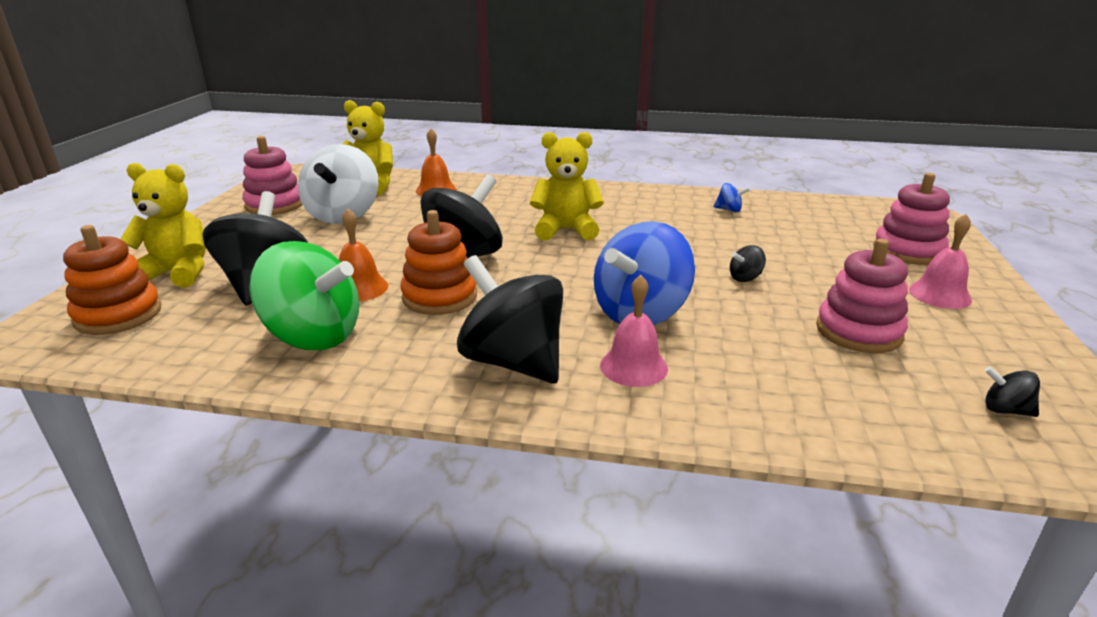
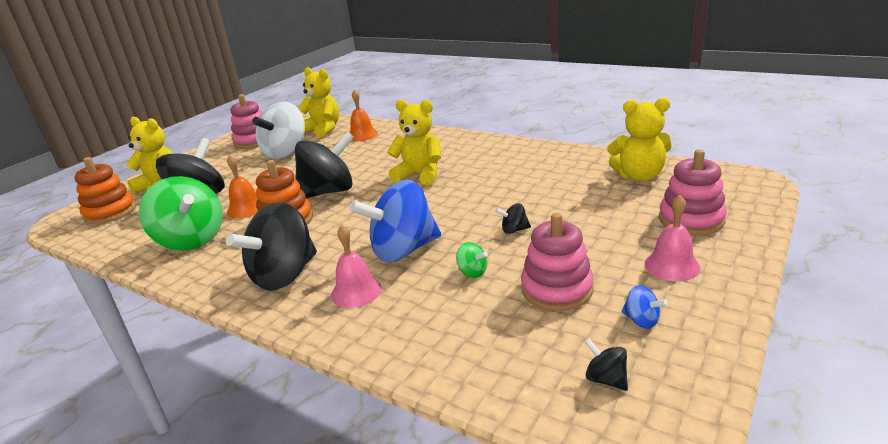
camera: 25 degrees right, 0 degrees up
(513, 362) = (284, 275): black spinning top -> black spinning top turned 120 degrees counterclockwise
(729, 210) = (567, 166): blue spinning top -> blue spinning top (641, 320)
(749, 326) = (472, 272): none -> green spinning top
(813, 214) = (639, 176): none -> yellow teddy bear

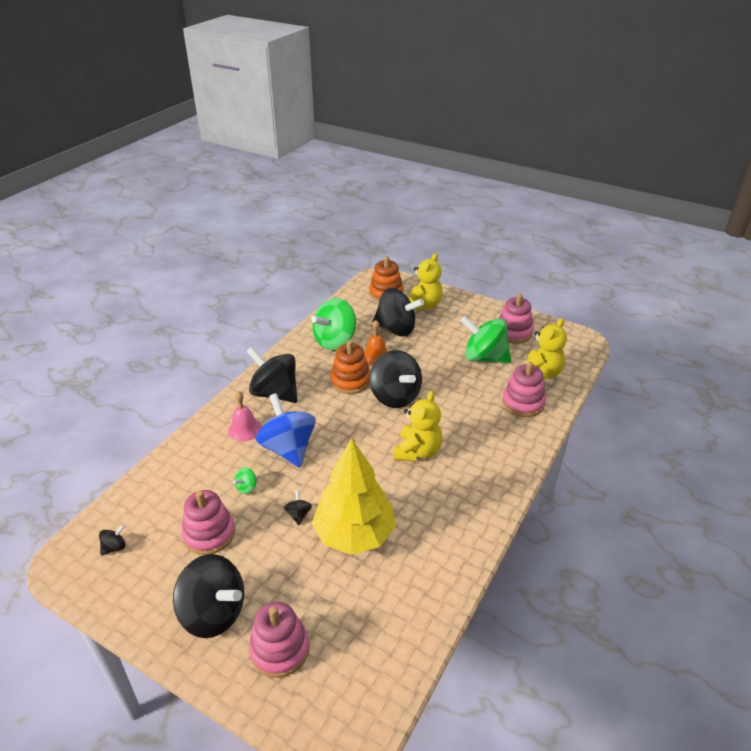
camera: 85 degrees right, 10 degrees up
(286, 152) = (484, 358): white spinning top -> green spinning top
(362, 135) = (523, 403): orange bell -> pink stacking toy
(536, 197) = (354, 534): none -> yellow tree
(639, 176) = (381, 628): yellow teddy bear -> none
(641, 320) = (157, 577): blue spinning top -> none
(672, 265) = (213, 613): pink bell -> black spinning top

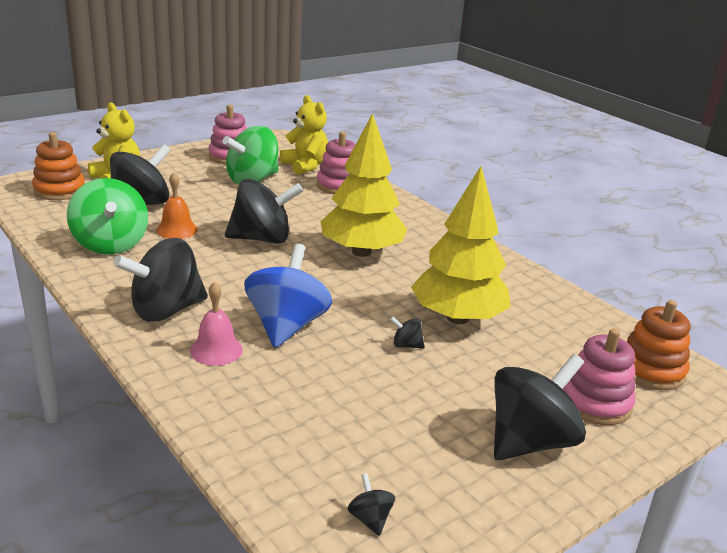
camera: 70 degrees left, 10 degrees down
(209, 534) = (397, 420): pink stacking toy -> none
(246, 487) = (333, 372): green spinning top -> none
(288, 448) = (286, 326): blue spinning top -> blue spinning top turned 105 degrees clockwise
(350, 381) = (203, 255): orange stacking toy -> orange stacking toy (650, 370)
(417, 451) = (361, 252): yellow teddy bear -> yellow tree

